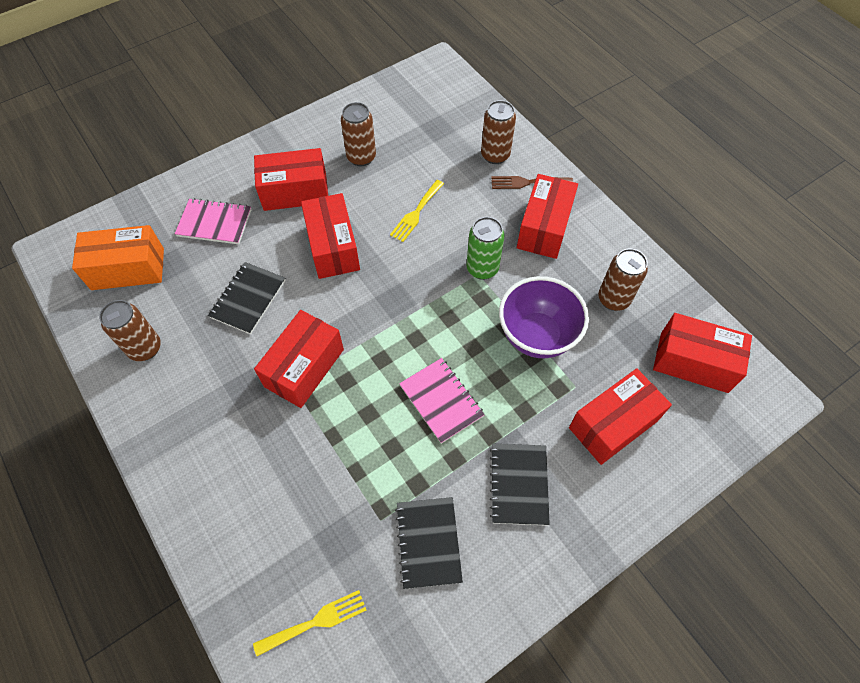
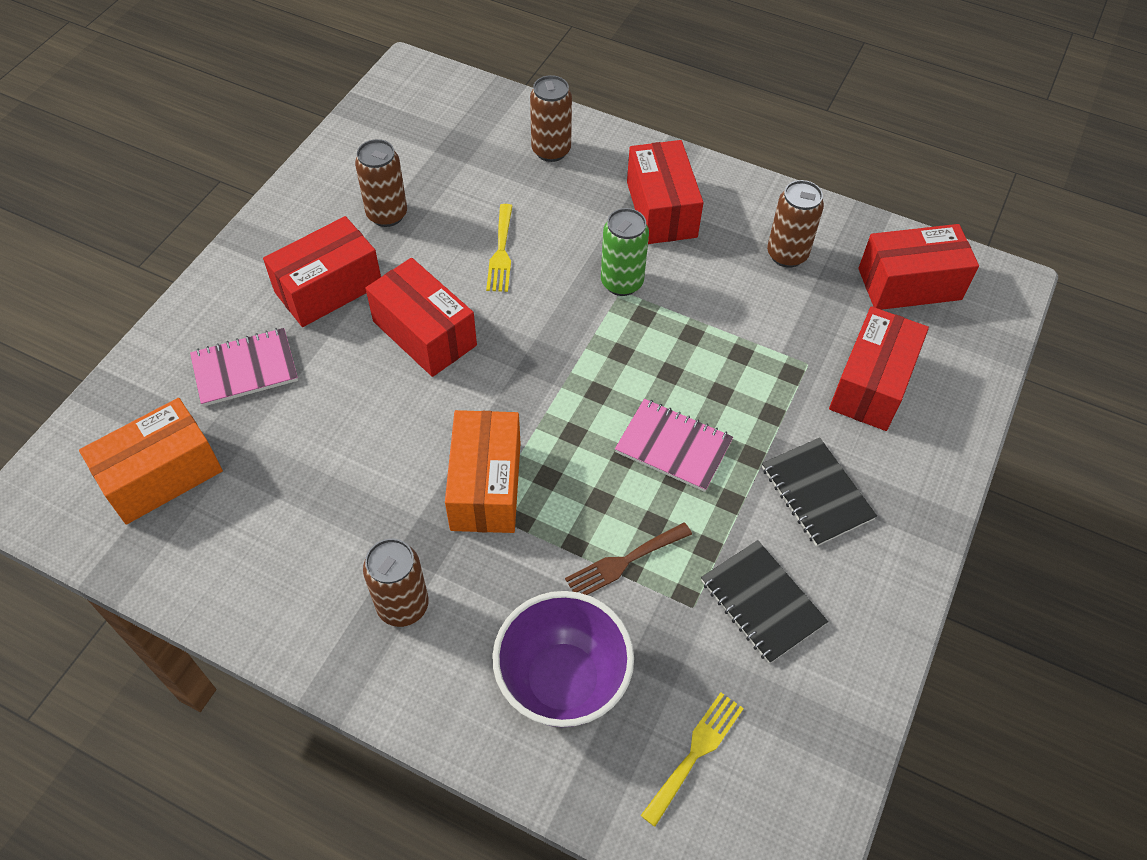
camera: 30 degrees left, 5 degrees down
(145, 348) = (258, 559): brown can -> brown can (403, 605)
(248, 299) = (356, 440): black notebook -> none
(304, 368) = (486, 486): red box -> orange box
(527, 182) = (609, 167): brown fork -> brown fork (623, 562)
(537, 336) = (731, 329): purple bowl -> purple bowl (563, 681)

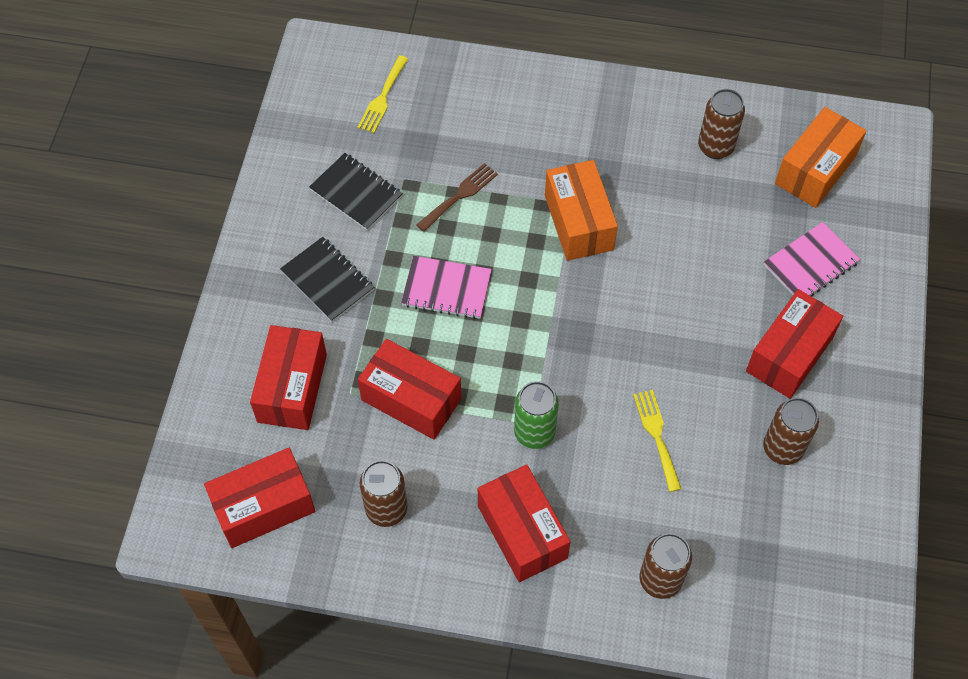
camera: 165 degrees right, 5 degrees up
(403, 605) = (599, 131): brown can -> brown can (715, 147)
(424, 333) = (685, 334): red box -> red box (411, 399)
(563, 681) = (477, 115): purple bowl -> none

